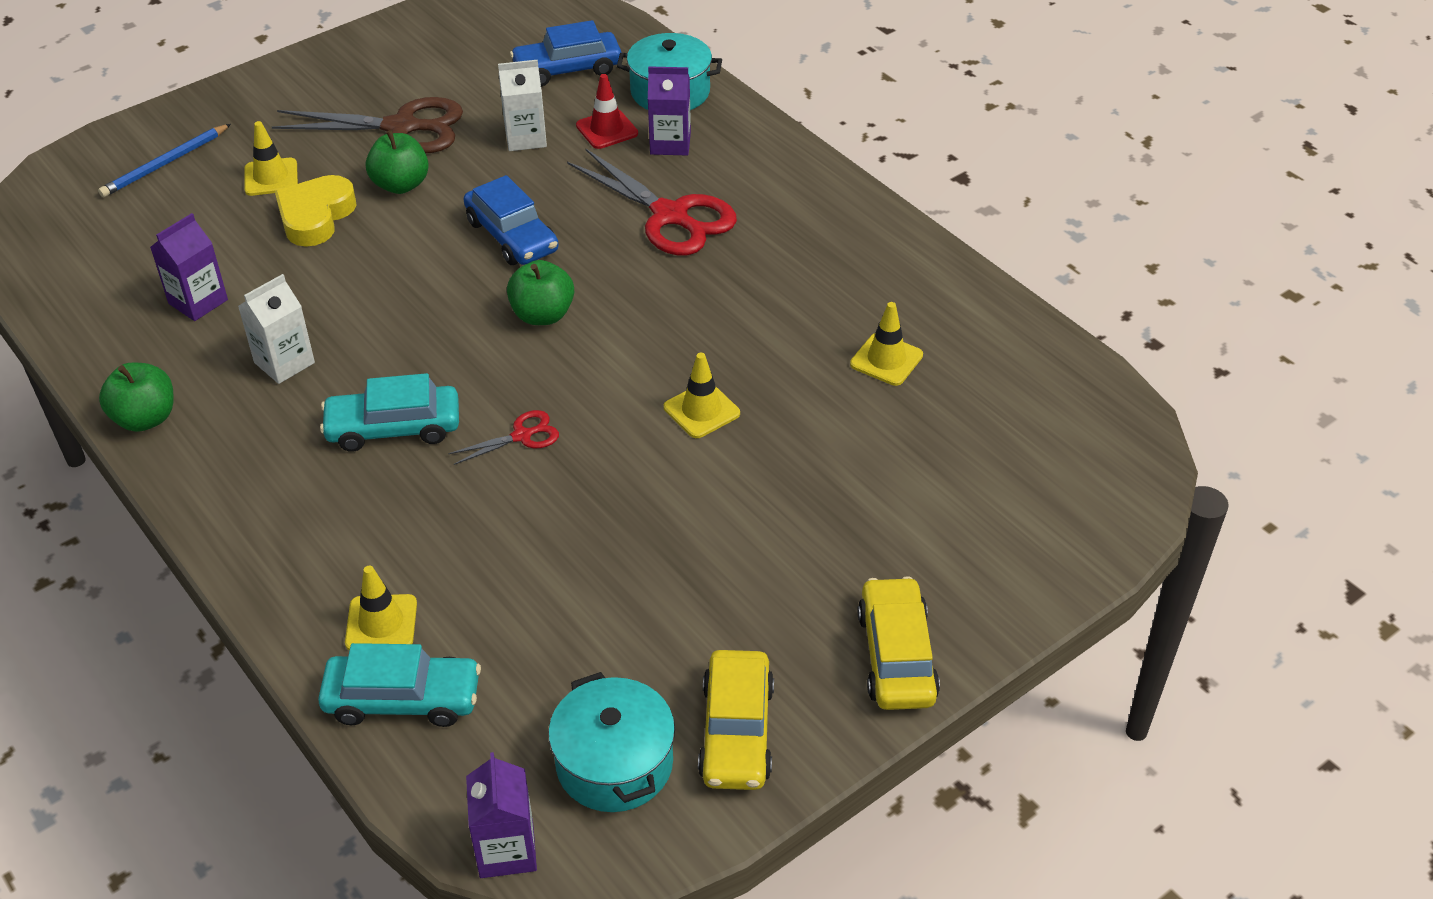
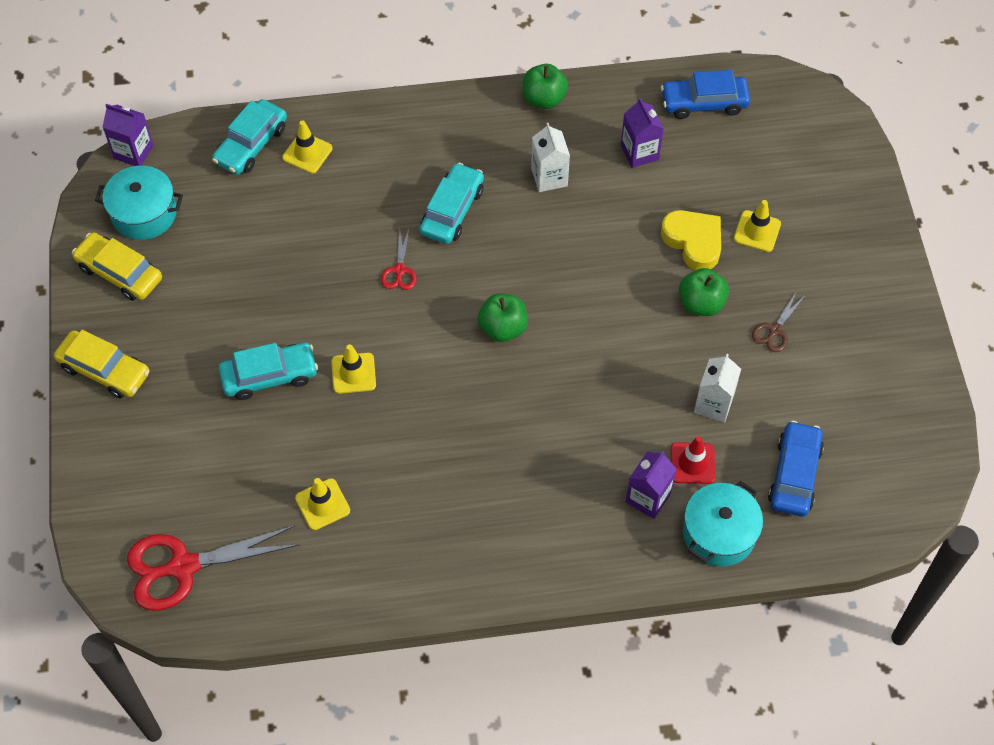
camera: 120 degrees right, 15 degrees up
(165, 164) = (811, 177): blue pencil -> none
(402, 128) = (775, 330): brown scissors -> brown scissors, size x0.48
(512, 236) = (598, 346): blue car -> blue car (704, 103)
(670, 216) = (559, 453): red scissors -> red scissors (183, 567)
(767, 483) = (269, 376): none -> turquoise car

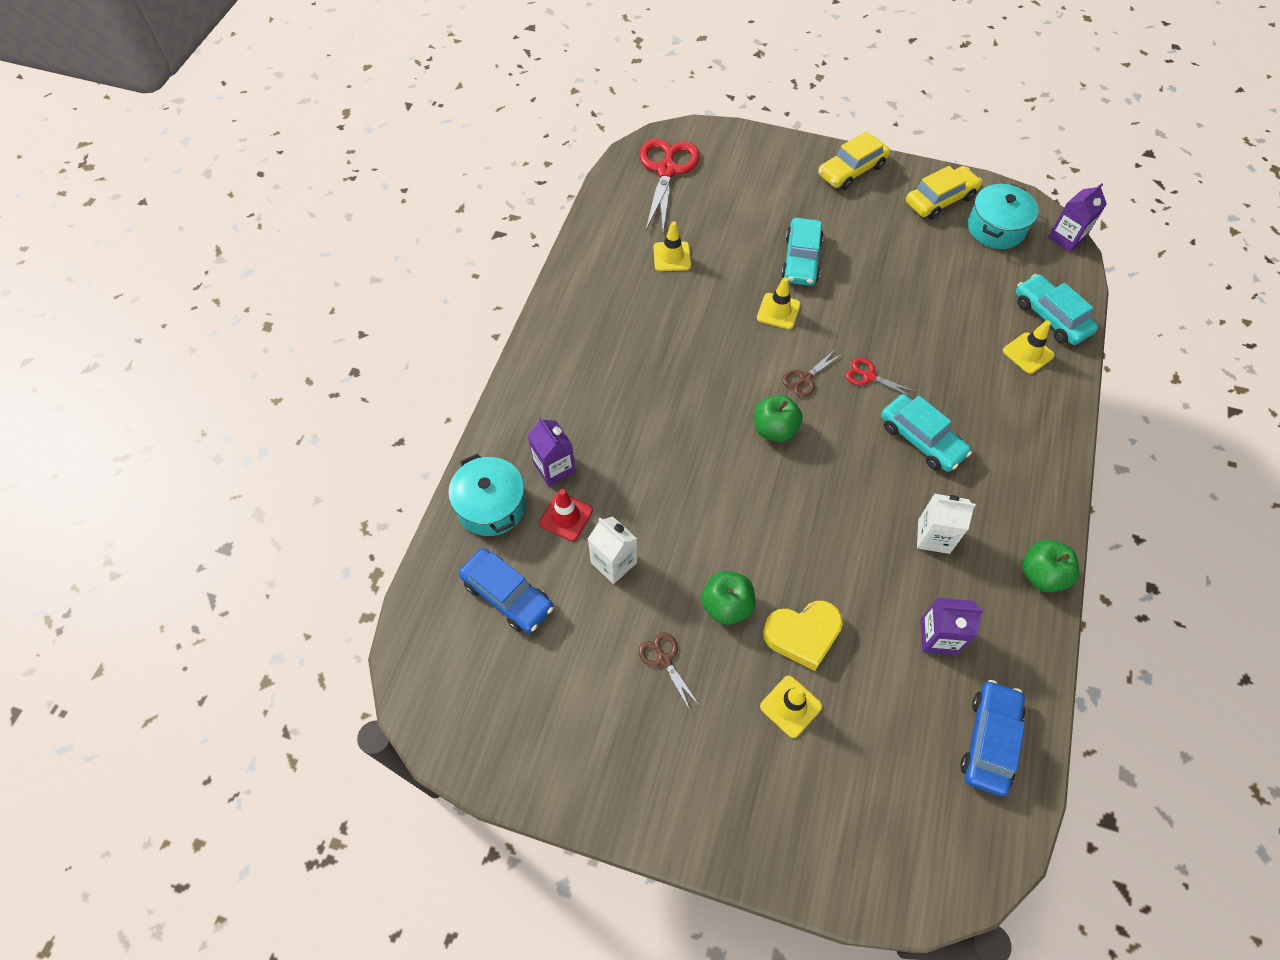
camera: 115 degrees right, 0 degrees up
(429, 322) = (805, 378): none -> brown scissors

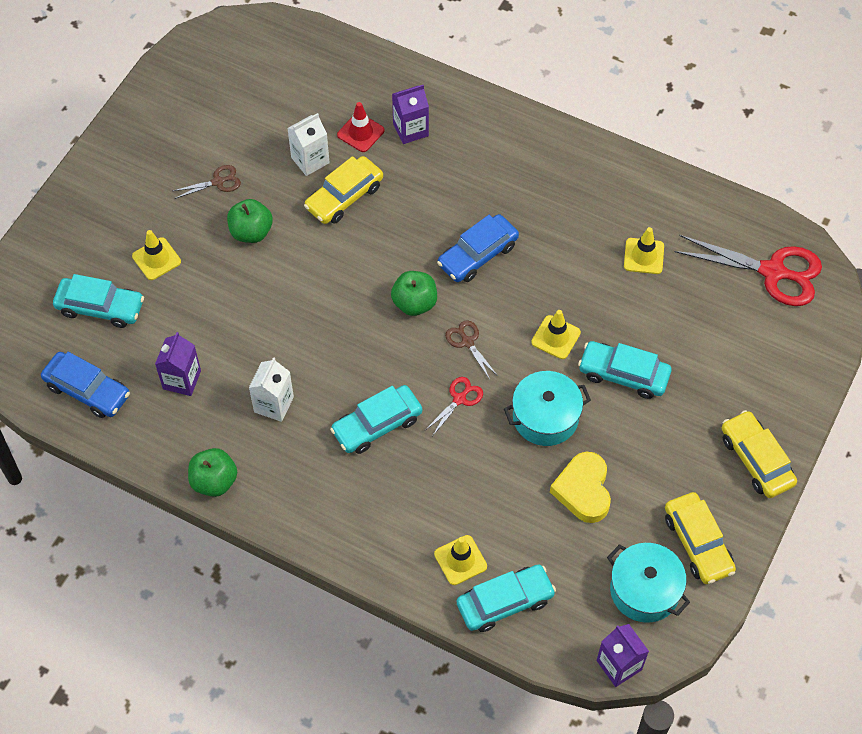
camera: 100 degrees right, 0 degrees up
(491, 506) = (383, 83): turquoise pot -> turquoise pot (545, 417)
(507, 595) = (299, 87): blue car -> blue car (477, 255)
(657, 517) = (344, 197): none -> yellow car
(803, 635) = (211, 280): yellow heart -> yellow heart (583, 490)
(876, 757) = (100, 307): none -> turquoise car

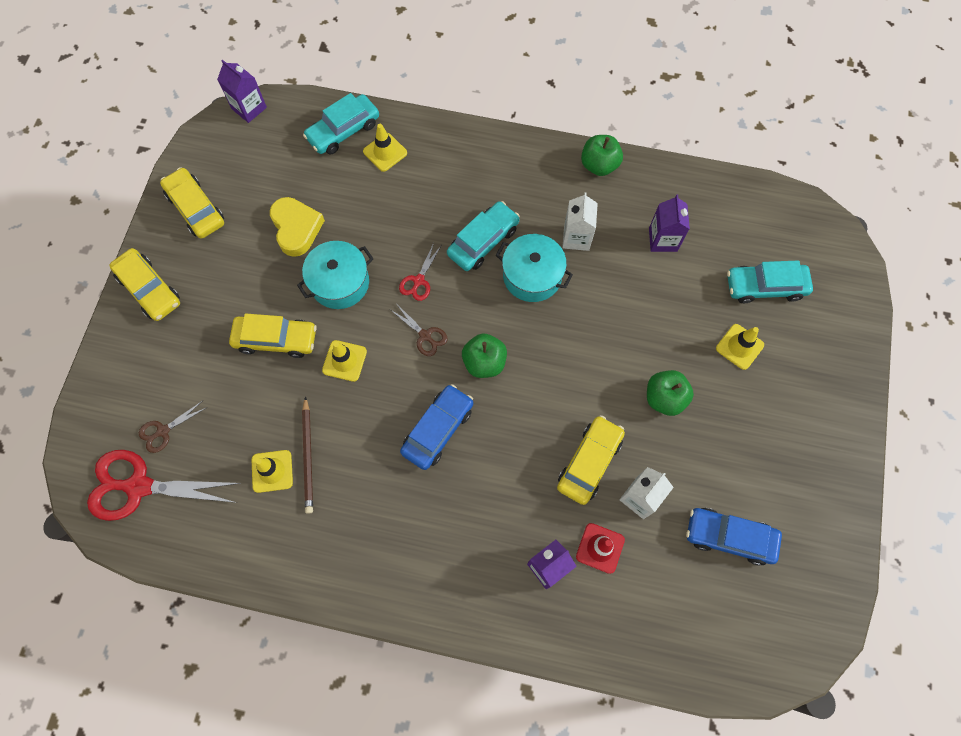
camera: 165 degrees right, 10 degrees up
(87, 390) = (736, 212): blue car -> blue car (729, 537)
(218, 182) = (721, 446): brown scissors -> brown scissors (163, 431)
(607, 260) = (308, 457): none -> brown pencil
(623, 374) = (276, 339): turquoise car -> yellow car
(644, 590) = (235, 163): turquoise pot -> turquoise pot (532, 276)

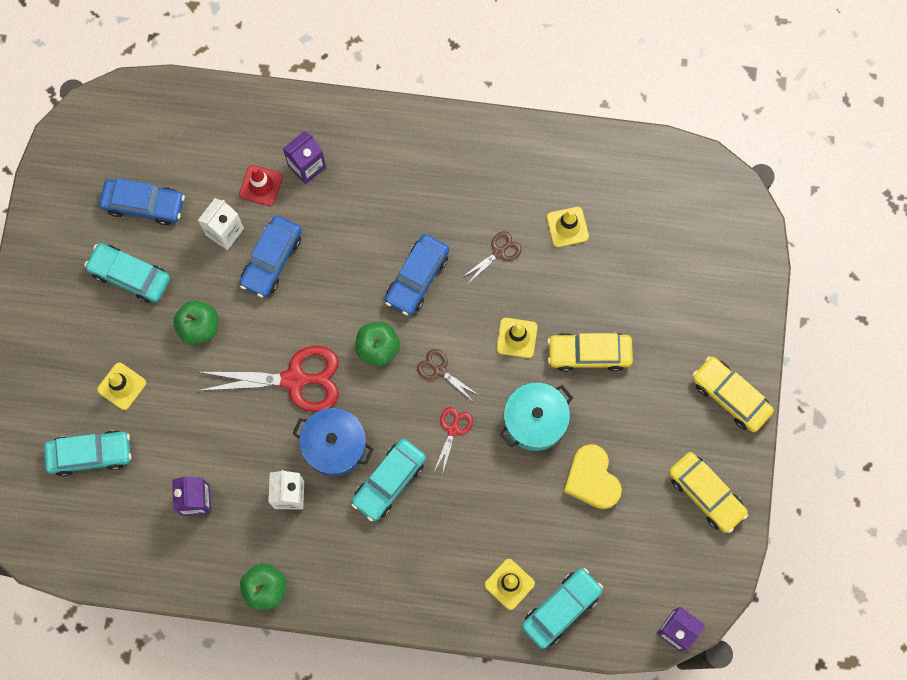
camera: 175 degrees right, 5 degrees up
(139, 486) = (687, 203): red scissors -> red scissors (295, 380)
(163, 431) = (678, 255): brown scissors -> brown scissors (499, 252)
(308, 457) = (536, 243): brown pencil -> none
(532, 276) = (334, 445): turquoise pot -> blue pot
(589, 462) = (271, 260): yellow car -> blue car
(739, 458) = (130, 276): none -> turquoise car

